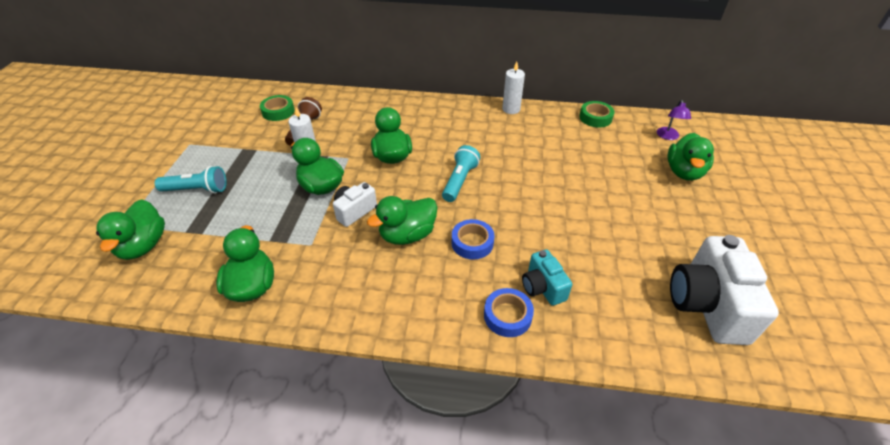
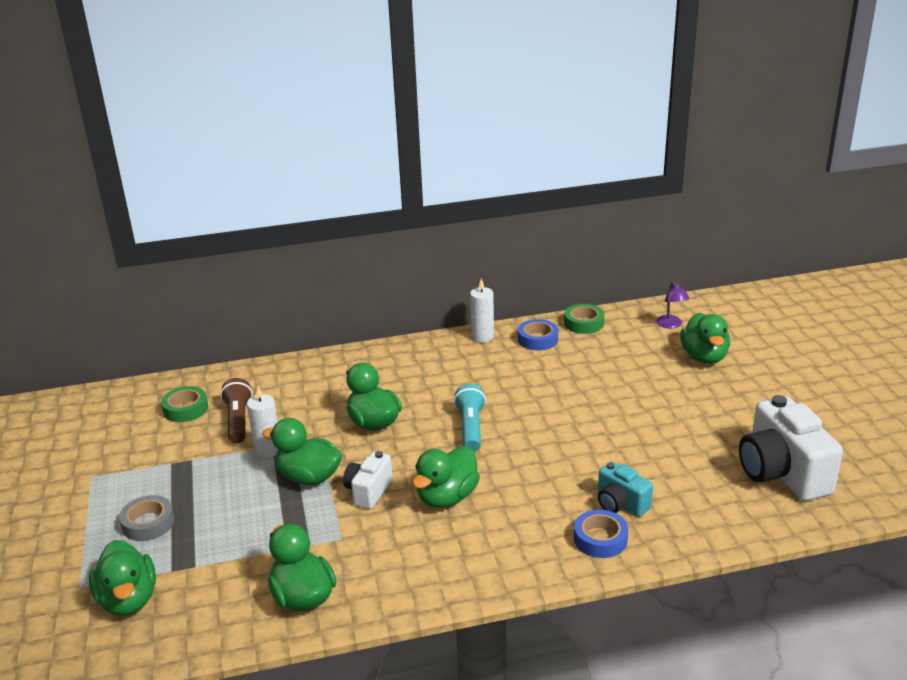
camera: 20 degrees left, 15 degrees down
(197, 189) = (148, 523): turquoise flashlight -> grey tape
(472, 243) = (523, 484): blue tape -> blue tape (537, 339)

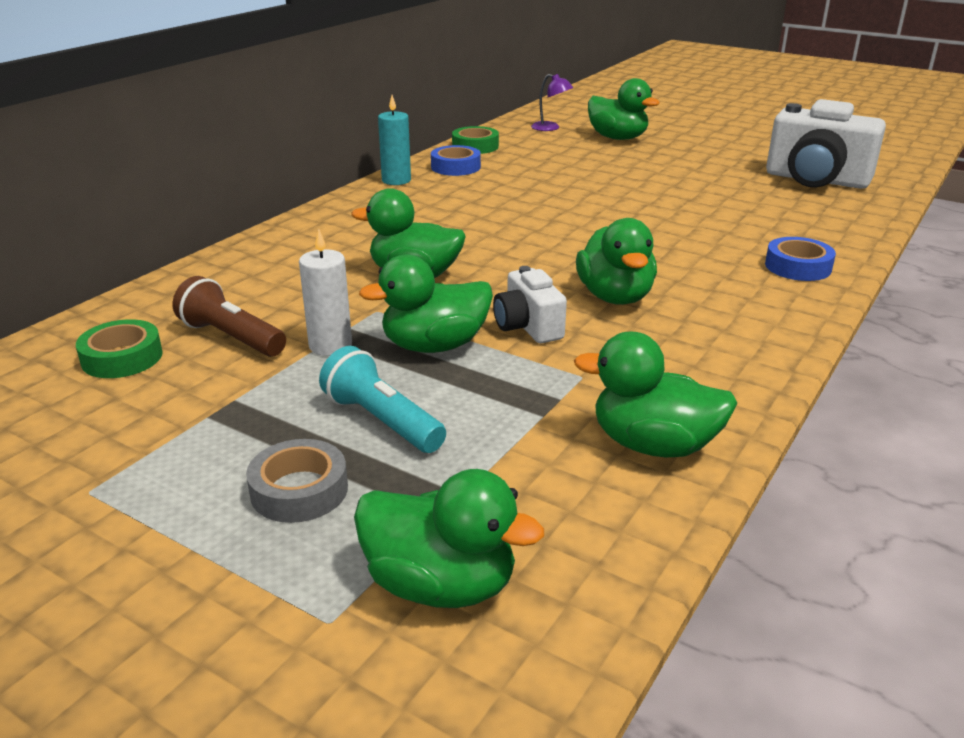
camera: 45 degrees left, 0 degrees up
(470, 428) = (525, 242): turquoise flashlight -> turquoise flashlight (381, 421)
(482, 336) = (396, 180): white candle -> turquoise candle
(620, 504) = (760, 240): turquoise camera -> none

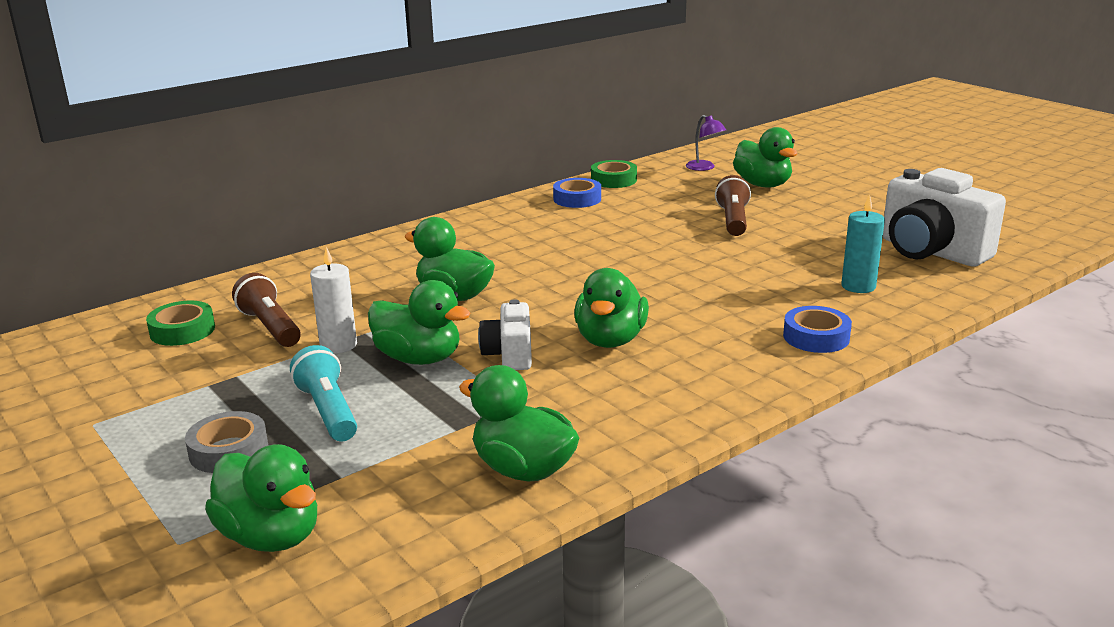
camera: 20 degrees right, 5 degrees down
(396, 180) = (512, 206): turquoise candle -> turquoise candle (858, 286)
(434, 346) = (419, 358): green duck -> green duck turned 150 degrees counterclockwise
(621, 171) = (733, 220): none -> brown flashlight

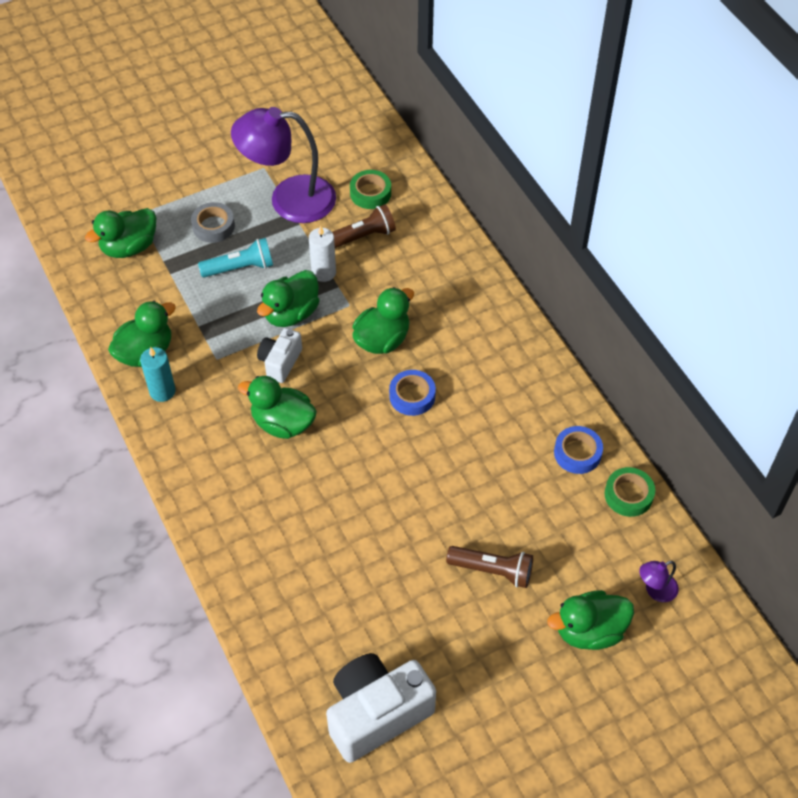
camera: 100 degrees right, 30 degrees up
(179, 390) = (289, 199): none -> purple lamp
(509, 355) = (280, 362): white camera -> white camera turned 75 degrees counterclockwise
(816, 337) = (246, 554): blue tape -> blue tape (412, 396)
(858, 286) = (321, 619): turquoise candle -> turquoise candle (162, 391)

